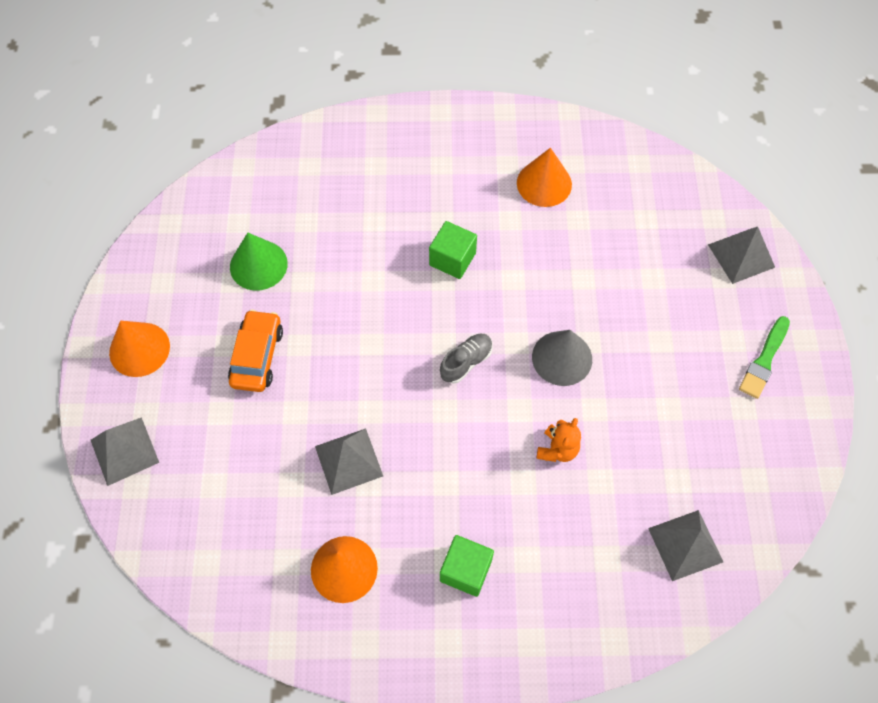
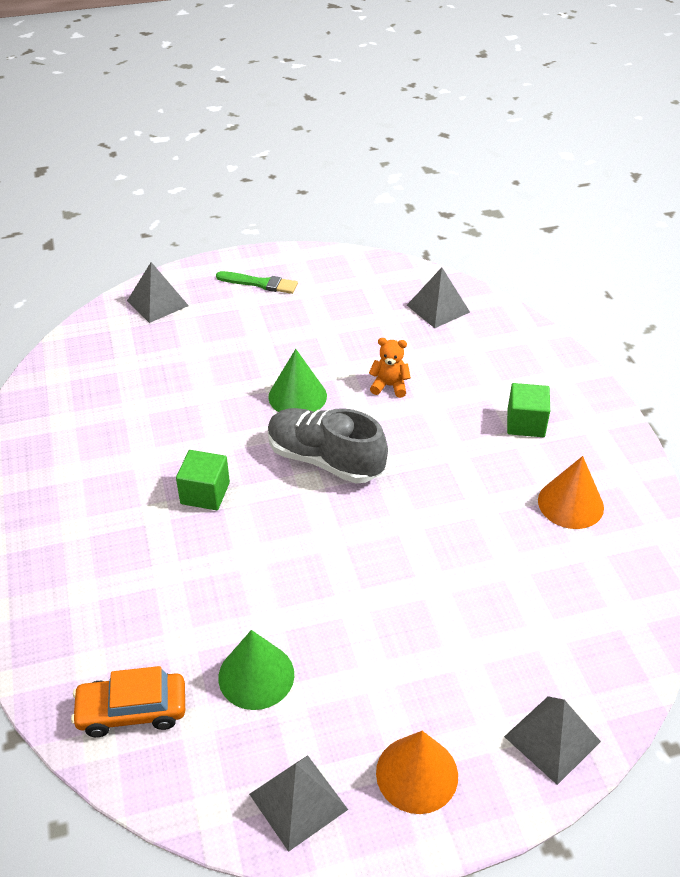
camera: 105 degrees left, 20 degrees down
(257, 356) = (380, 639): orange car -> orange car (132, 711)
(348, 461) = (466, 525): grey pyramid -> grey pyramid (298, 801)
(466, 362) = (325, 460): grey shoe -> grey shoe, size x1.92
(544, 183) = (92, 438): orange cone -> none
(562, 358) = (297, 396): grey cone -> green cone

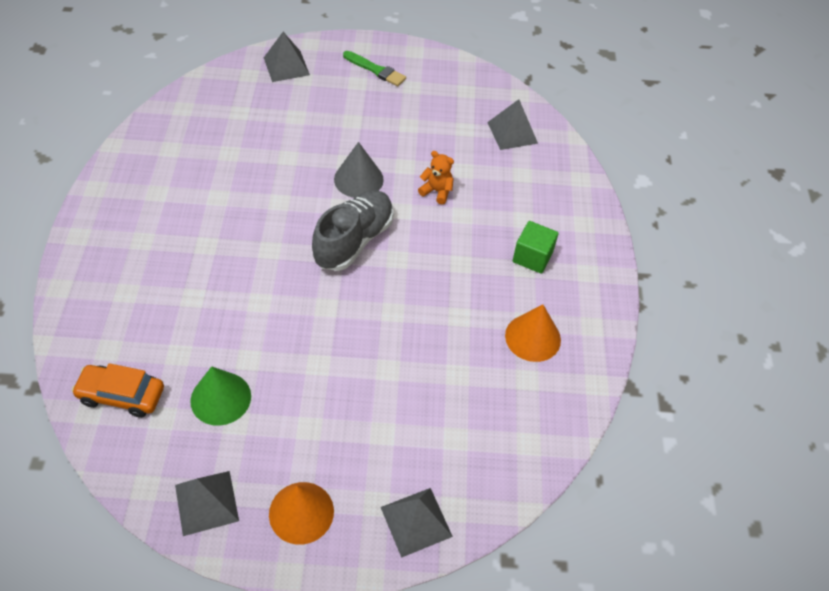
camera: 15 degrees right, 10 degrees up
(205, 493) = (249, 241): green cube -> none
(297, 396) = (358, 179): green cone -> grey cone
(325, 460) = (354, 240): grey shoe -> grey shoe turned 75 degrees clockwise

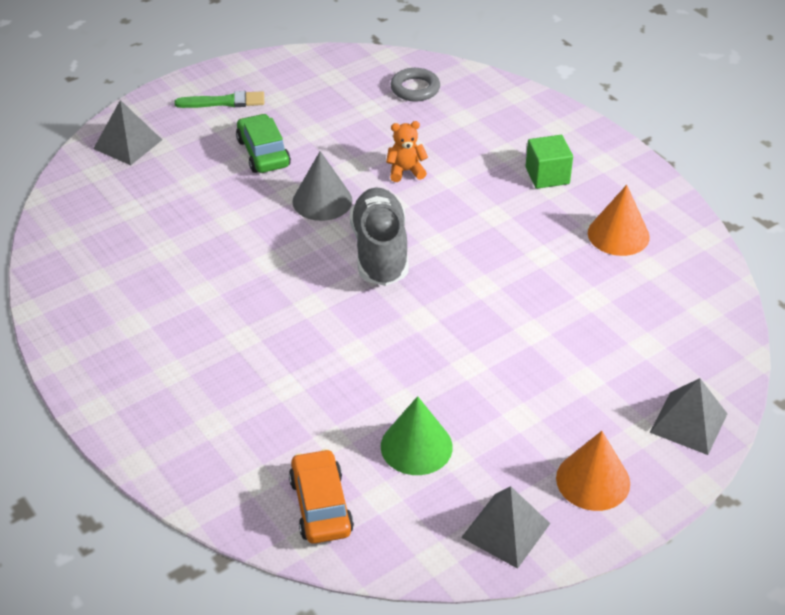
camera: 35 degrees left, 10 degrees down
(121, 395) = (321, 506): orange car -> orange car turned 105 degrees clockwise
(360, 121) = (263, 153): none -> green car
(512, 132) = (415, 89): grey pyramid -> grey ring

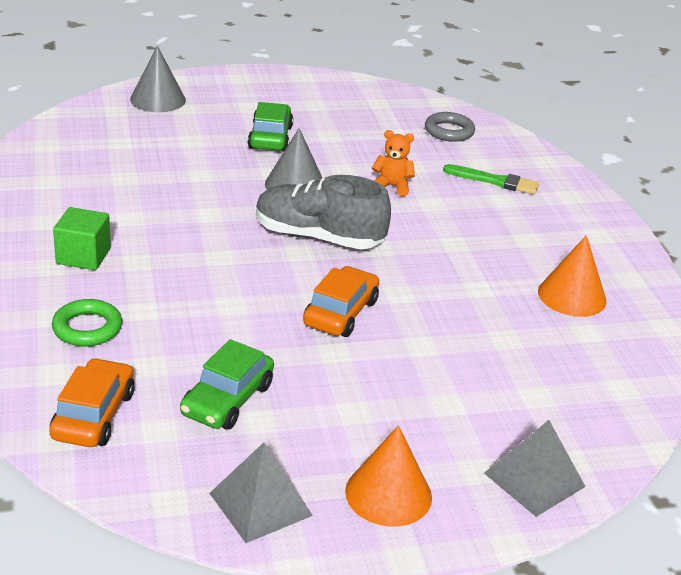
camera: 20 degrees right, 10 degrees down
(127, 144) = (158, 99): grey pyramid -> grey cone
(224, 102) = (266, 94): green brush -> green brush (495, 181)
(252, 423) = (87, 328): none -> green ring
(380, 252) = (318, 237): grey shoe -> grey shoe turned 90 degrees counterclockwise
(416, 446) = (227, 400): green cone -> green car
(449, 324) = (340, 313): none -> orange car
(547, 175) = (531, 229): green cube -> green cube (83, 256)

